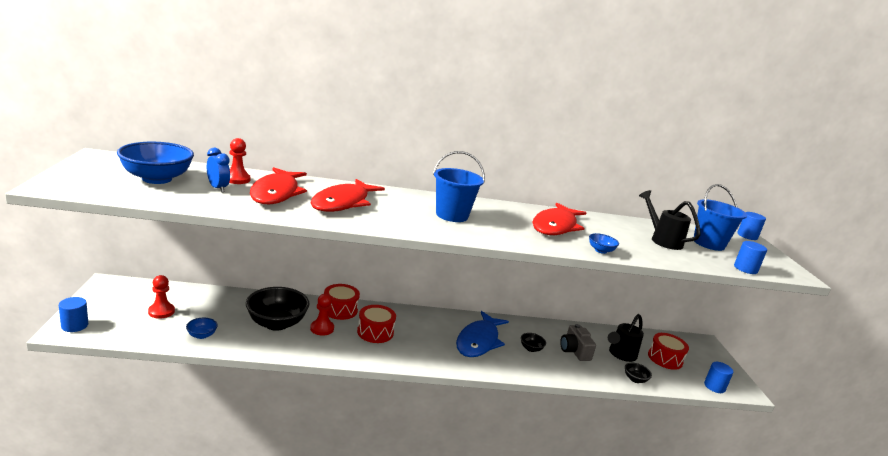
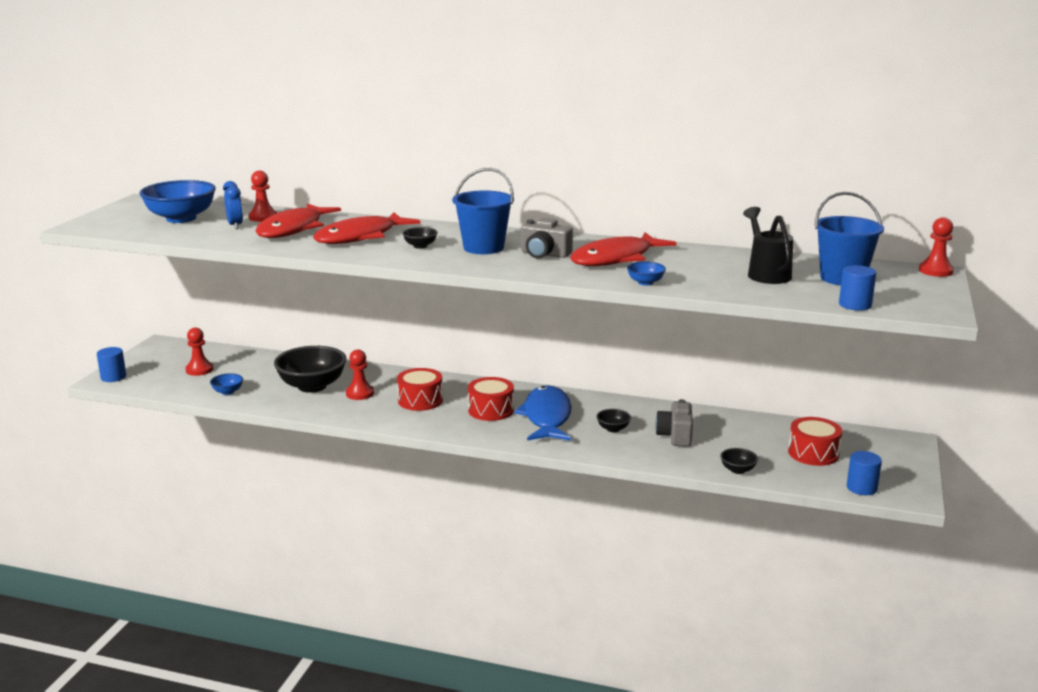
camera: 25 degrees right, 0 degrees up
(340, 310) = (394, 377): red drum -> red drum (491, 410)
(401, 213) = (420, 246): none -> black bowl
(479, 341) = (546, 417): blue fish -> blue fish turned 135 degrees clockwise
(502, 222) = (544, 254): none -> grey camera
(620, 354) = (744, 444): black watering can -> none
(747, 236) = (935, 271): blue cylinder -> red pawn

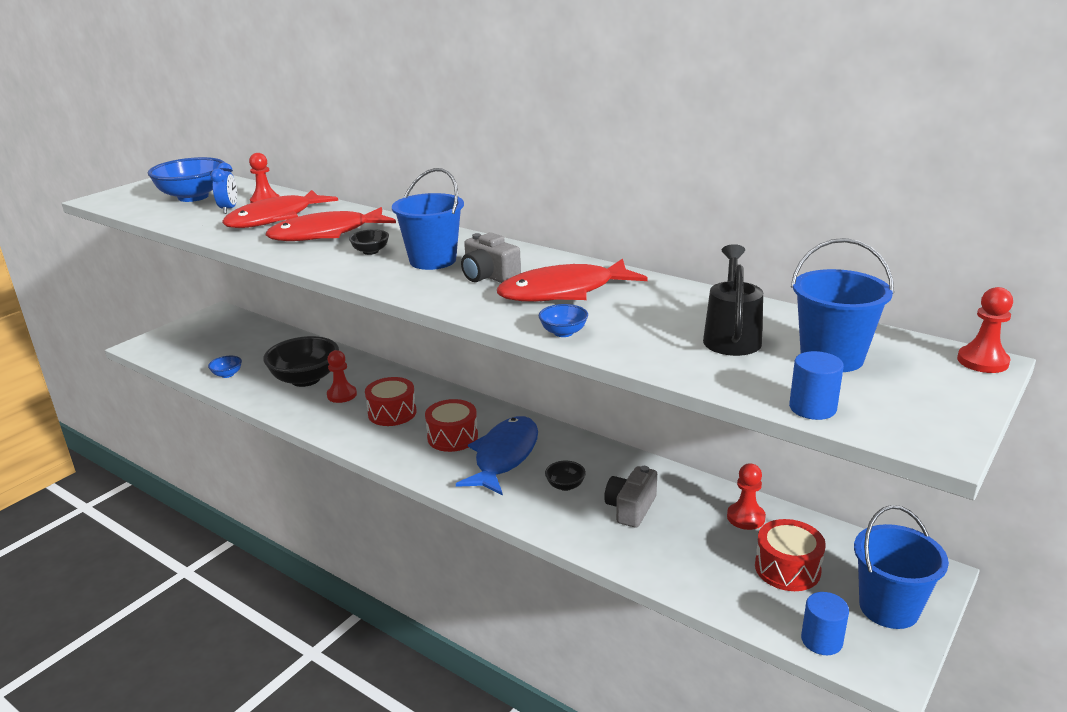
camera: 20 degrees right, 5 degrees up
(113, 377) = (149, 343): blue cylinder -> none
(199, 370) = (225, 345): red pawn -> red pawn (745, 517)
(738, 470) = (674, 576): black bowl -> none
(893, 464) = (888, 608): none -> blue bucket

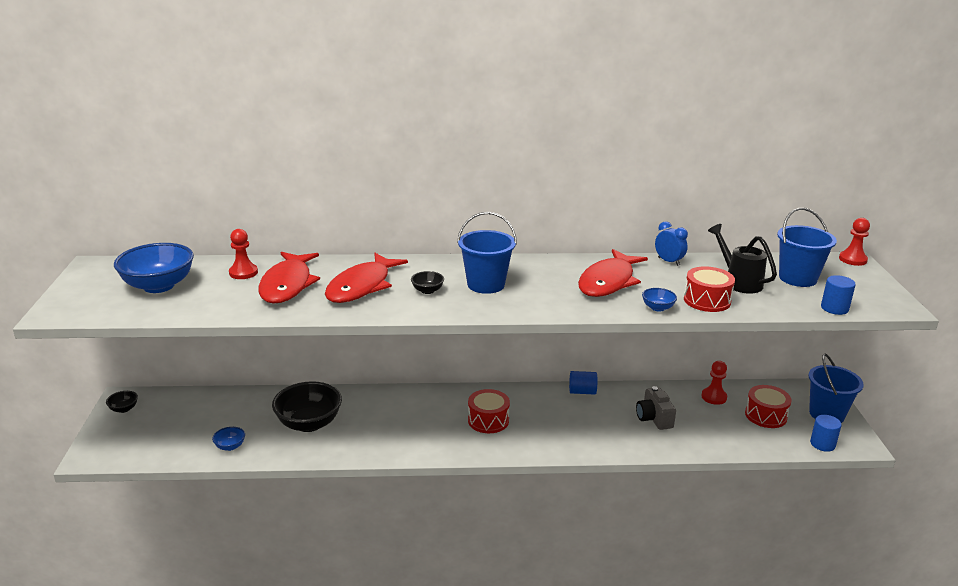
camera: 40 degrees left, 0 degrees up
(229, 209) = (224, 288): blue clock -> blue clock (668, 261)
(342, 395) = (359, 424): red pawn -> none
(392, 413) = (419, 421): red drum -> red drum (707, 300)
(489, 276) = (545, 285): grey camera -> none
(504, 456) = (540, 419): blue fish -> none
(565, 485) = (601, 421): black bowl -> black bowl (124, 409)
(590, 448) = (582, 392): none -> blue cylinder

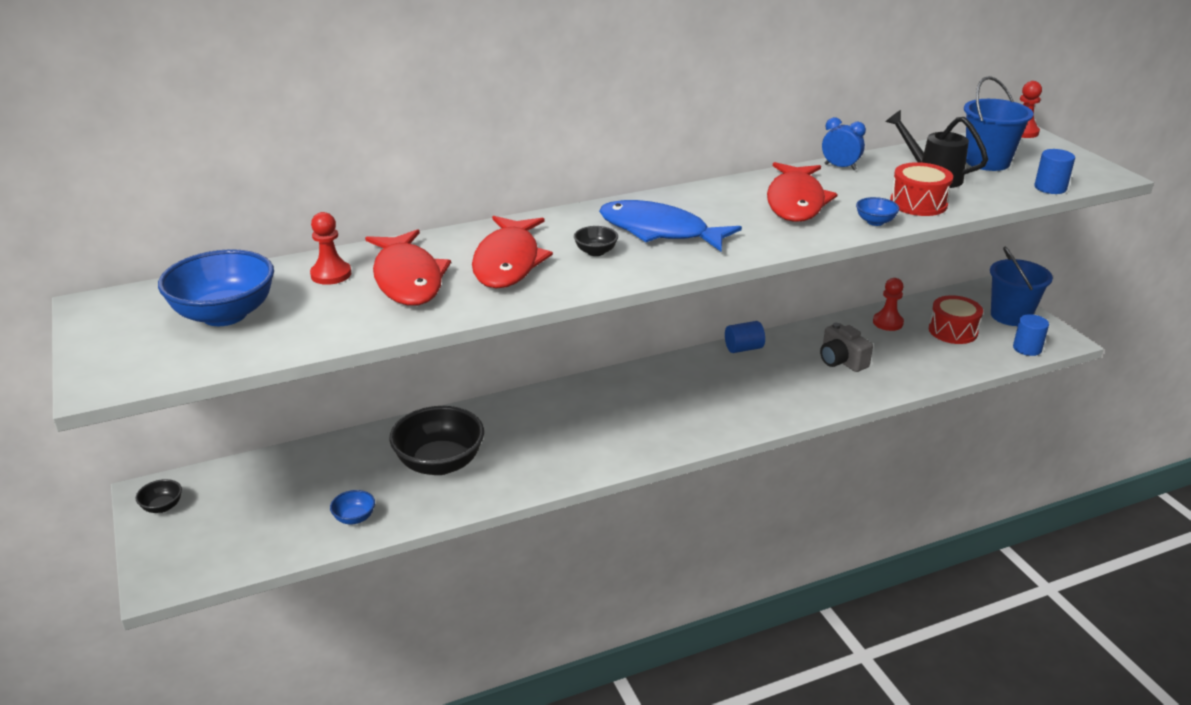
camera: 20 degrees left, 5 degrees up
(486, 284) = (659, 231): blue bucket -> blue fish
(488, 420) = (660, 407): red drum -> none

